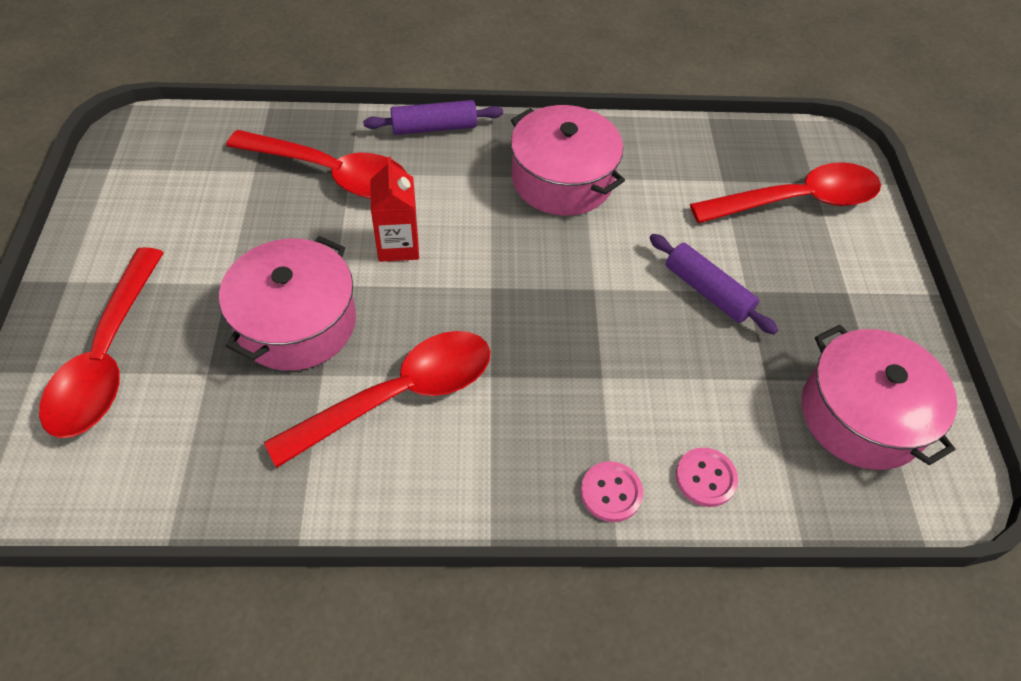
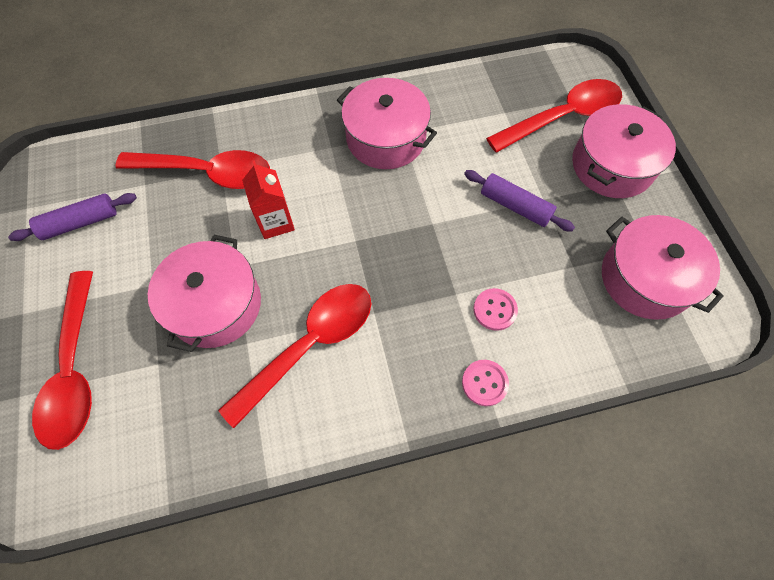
camera: 10 degrees left, 10 degrees up
(434, 127) = (276, 115): purple rolling pin -> purple rolling pin (80, 222)
(705, 478) = (548, 354): pink button -> pink button (494, 310)
(849, 270) = (612, 165): none -> pink pot

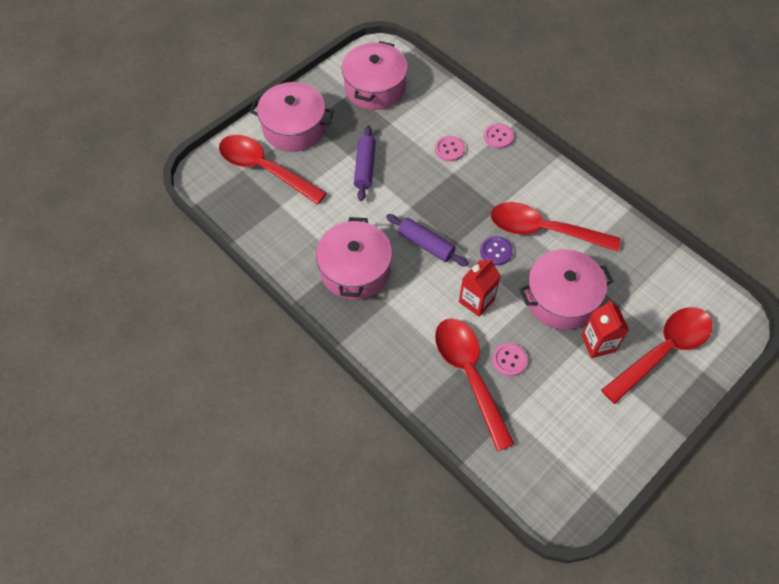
camera: 120 degrees left, 5 degrees down
(80, 222) = (574, 436): purple rolling pin -> purple rolling pin (426, 244)
(139, 307) = (598, 343): none -> red carton
(193, 214) = (509, 360): none -> pink button
(318, 275) = (496, 251): none -> purple button

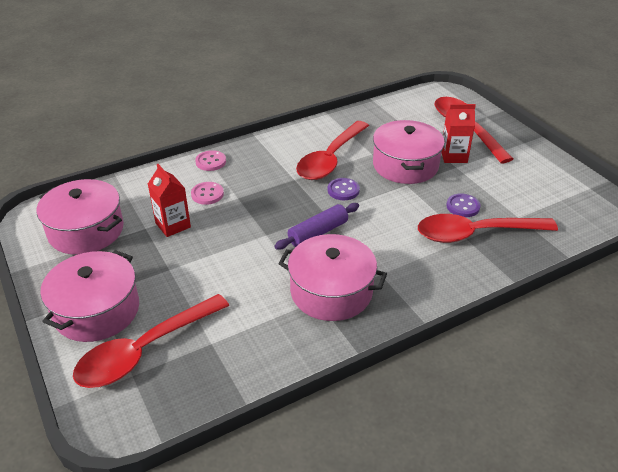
camera: 75 degrees left, 20 degrees down
(364, 167) = (195, 259): purple rolling pin -> none
(476, 301) = (394, 213): red carton -> red carton (173, 225)
(509, 360) = (463, 206): pink button -> purple button

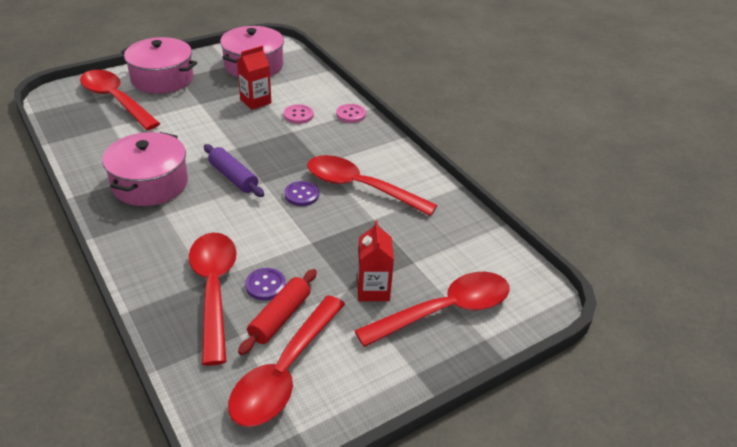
camera: 85 degrees right, 0 degrees up
(405, 165) = (350, 244): pink pot -> none
(494, 198) = (280, 317): none -> red rolling pin
(545, 195) = (284, 372): none -> red spoon

